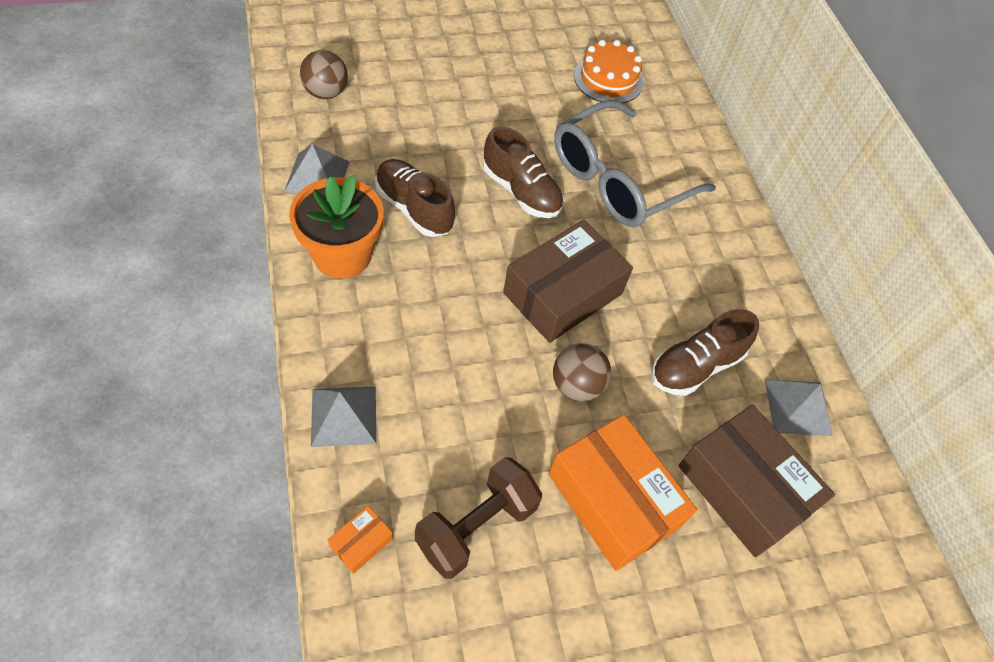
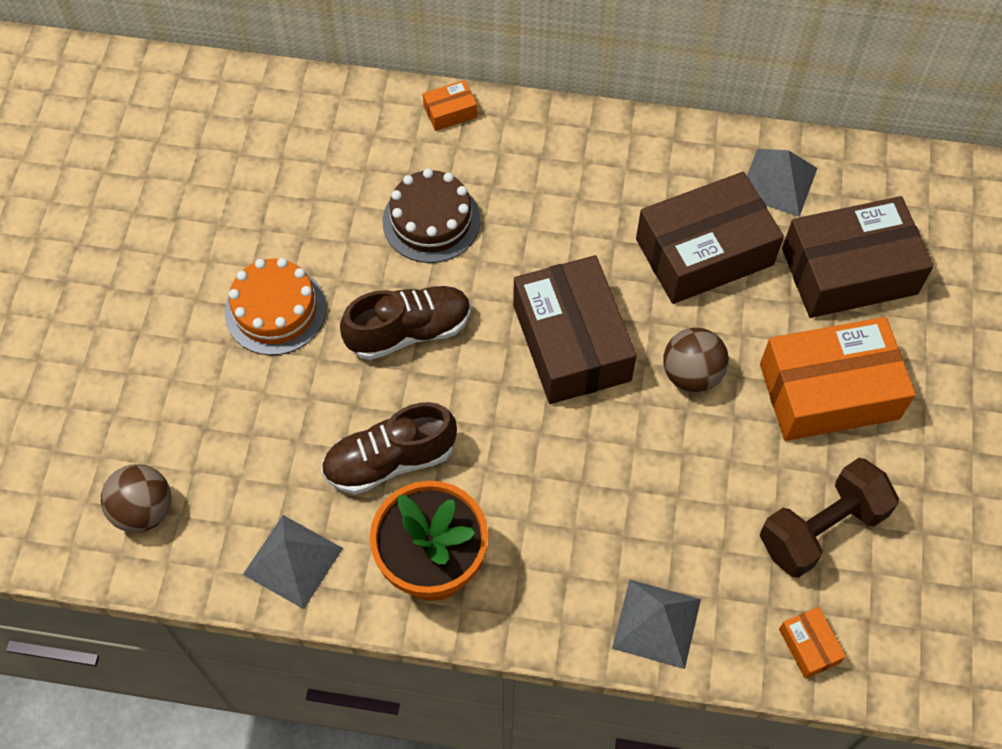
camera: 60 degrees left, 5 degrees up
(476, 526) = (821, 529): brown dumbbell -> brown dumbbell turned 75 degrees clockwise
(608, 79) = (264, 163): orange cake -> orange cake (275, 310)
(617, 180) = (431, 221): grey glasses -> brown cake
(695, 366) = (704, 252): brown shoe -> brown box
(715, 167) = (450, 112): none -> orange box

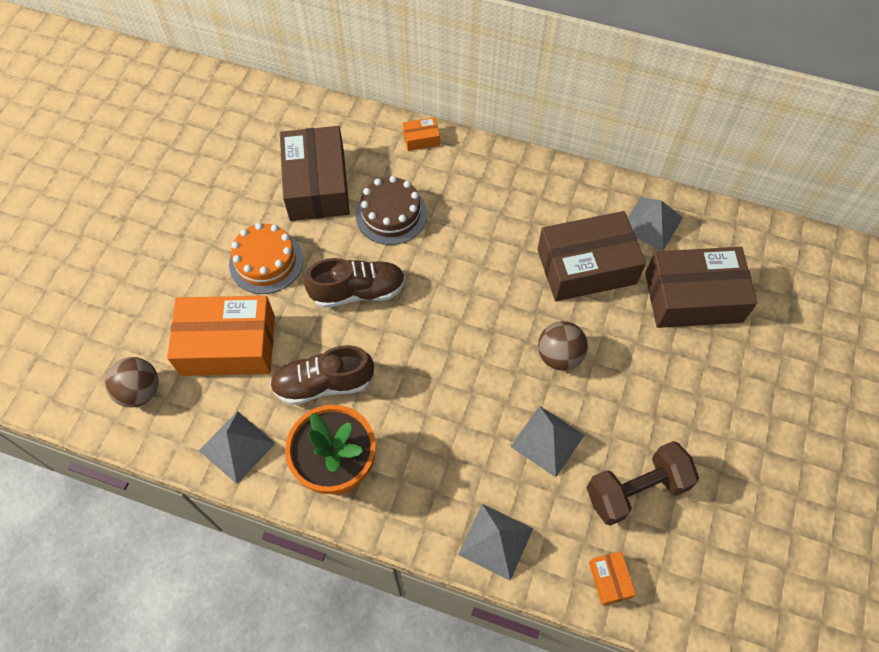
camera: 10 degrees right, 0 degrees up
(571, 342) = (474, 318): brown box -> brown box (317, 185)
(697, 485) = (547, 440): none -> grey pyramid
(829, 391) = (661, 385): orange box -> orange box (228, 345)

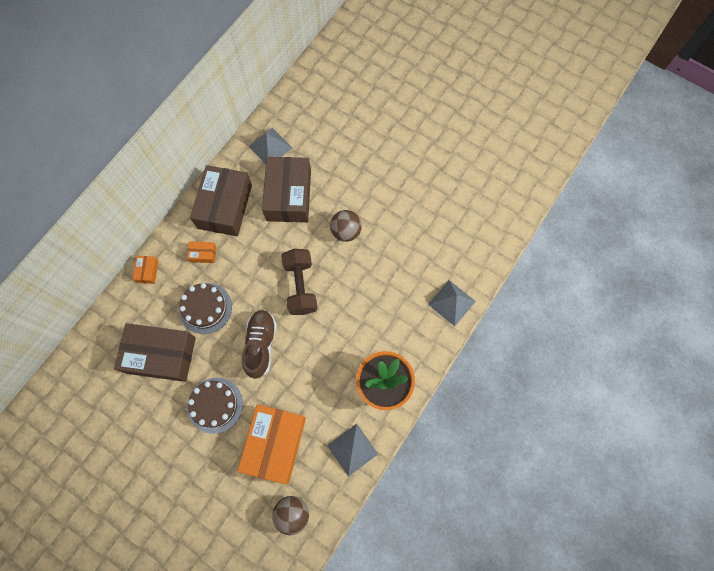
camera: 75 degrees left, 10 degrees up
(266, 261) = (215, 405): orange cake -> brown cake
(323, 384) = (323, 383): brown shoe -> none
(547, 440) = (398, 255): grey pyramid -> none
(609, 580) = (487, 248): orange box -> orange box (203, 254)
(636, 490) = (440, 217): brown dumbbell -> brown dumbbell (300, 286)
(693, 297) = (329, 142): brown box -> brown box (225, 206)

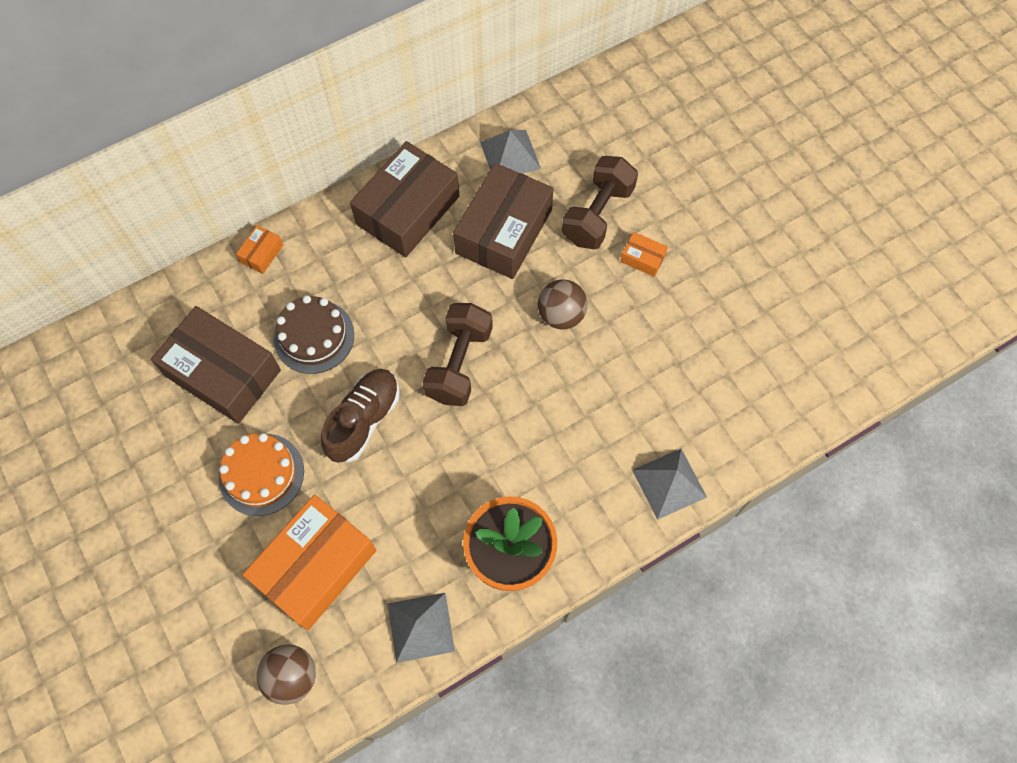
camera: 25 degrees right, 5 degrees down
(203, 254) = (346, 262): orange box -> orange box (642, 258)
(215, 405) = (261, 474): brown cake -> orange cake
(339, 162) = (597, 214): none -> brown dumbbell

